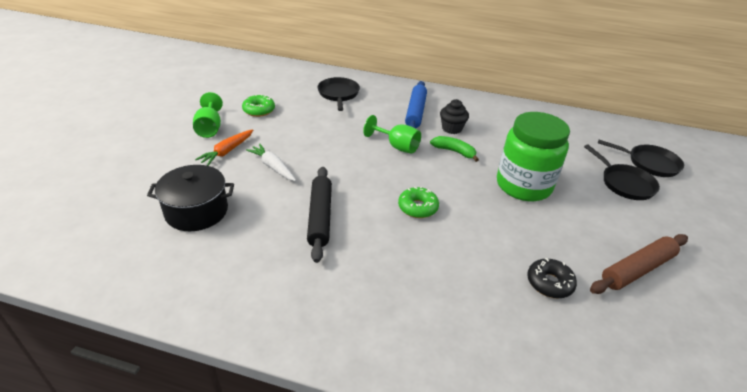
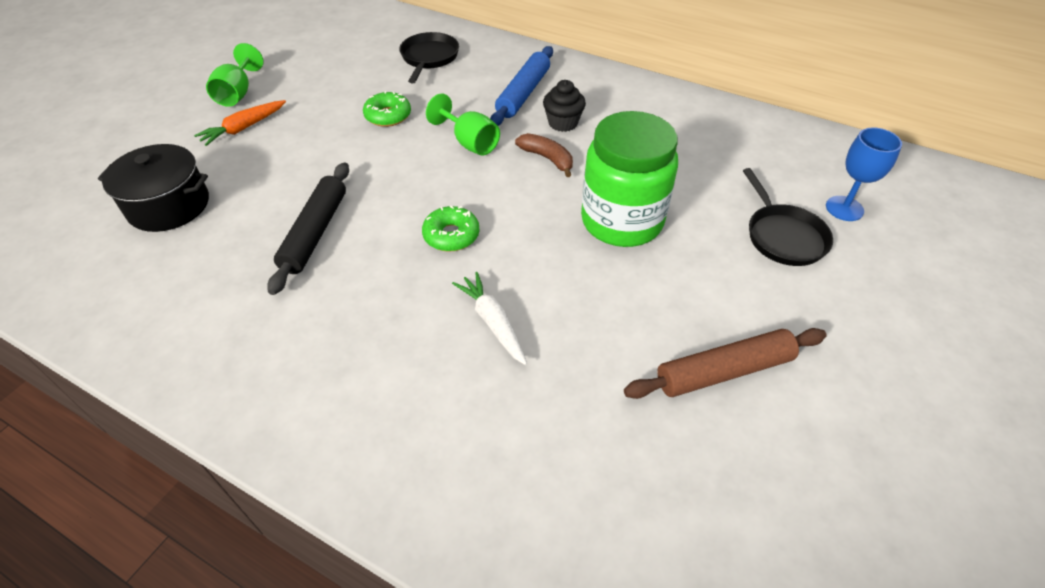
camera: 15 degrees right, 10 degrees up
(259, 110) = (312, 73): green donut -> green donut (388, 116)
(273, 167) = (290, 156): white carrot -> white carrot (493, 322)
(454, 151) = (547, 158): green banana -> brown banana
(549, 283) = (578, 371): black donut -> none
(649, 163) = (844, 208): black pan -> blue goblet

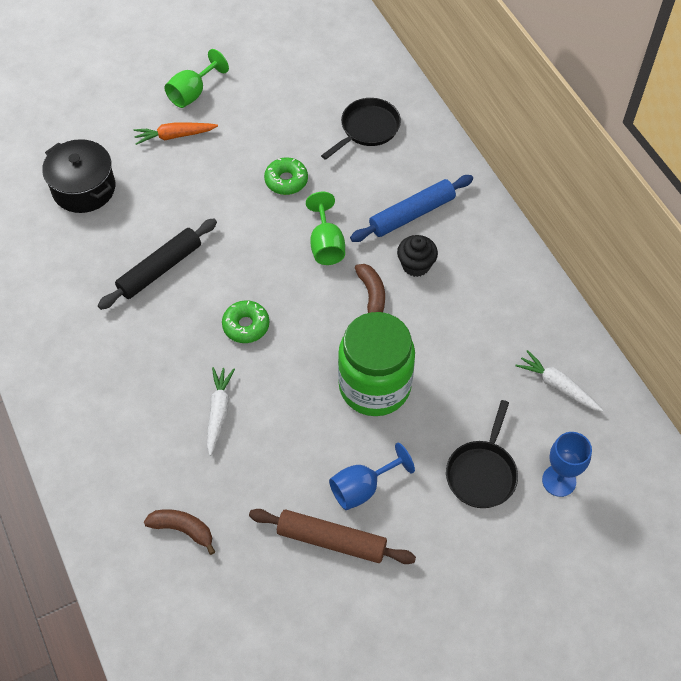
camera: 35 degrees right, 10 degrees up
(562, 463) = (183, 529): none -> brown banana
(700, 307) = (362, 488): none -> blue goblet
(763, 147) = (557, 386): none -> white carrot

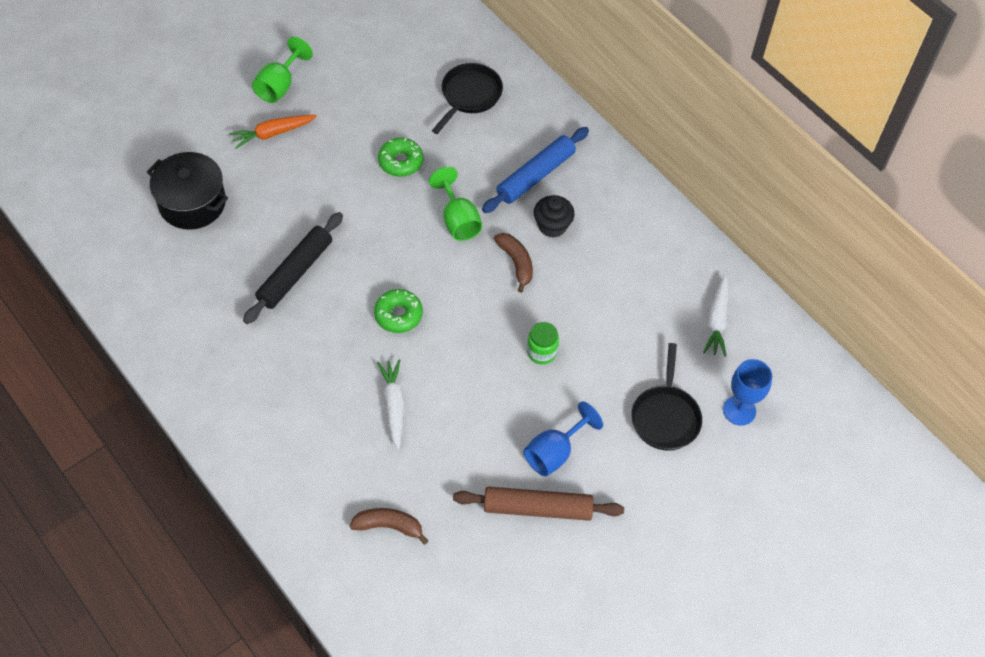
camera: 15 degrees left, 0 degrees up
(374, 386) = (541, 352): green jar -> green jar, size x0.41
(557, 386) = (717, 320): white carrot -> white carrot turned 105 degrees counterclockwise

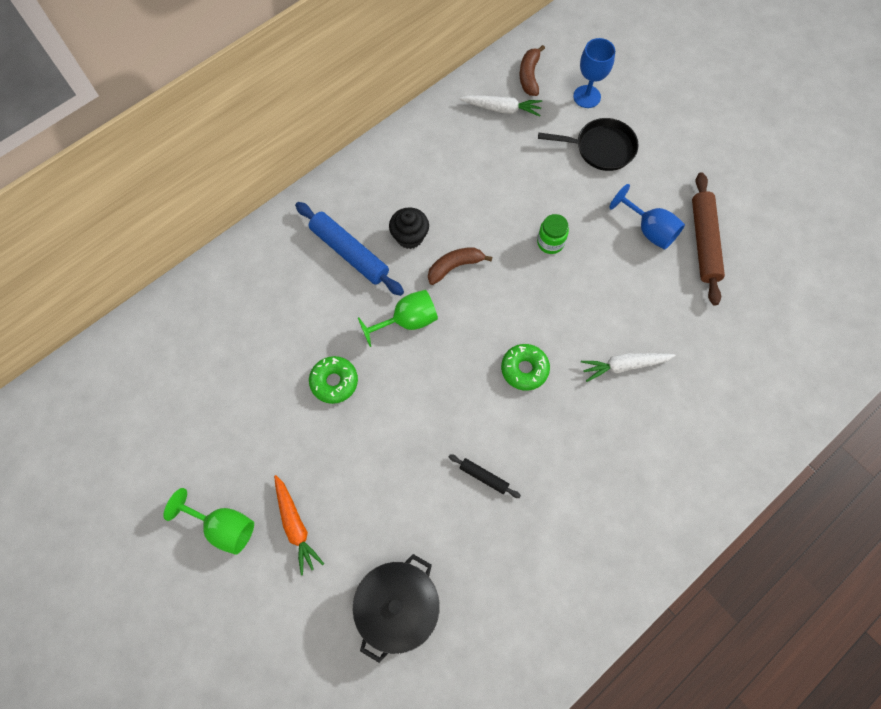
camera: 90 degrees left, 10 degrees up
(295, 272) = (483, 477): black rolling pin -> black rolling pin, size x0.49
(389, 526) = (746, 360): brown banana -> brown banana (529, 76)
(469, 96) = (245, 319): black pan -> none

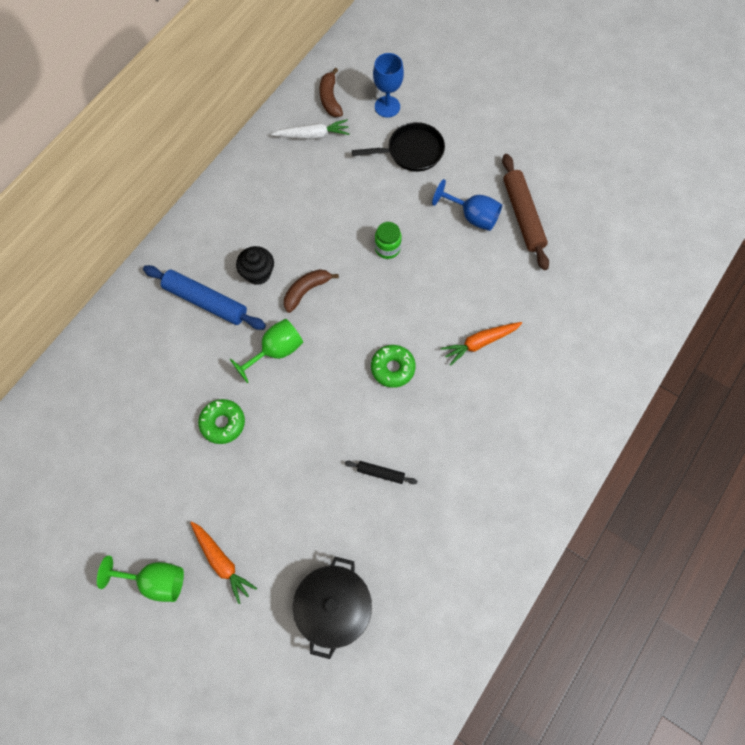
camera: 15 degrees left, 0 degrees up
(624, 365) = (480, 343): white carrot -> orange carrot

